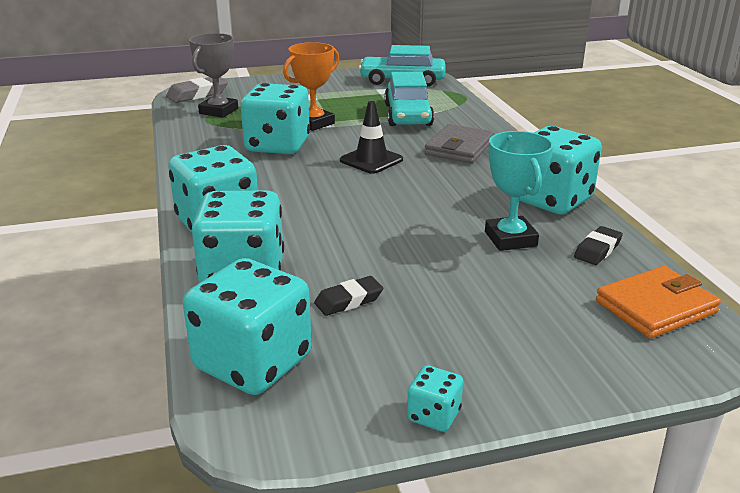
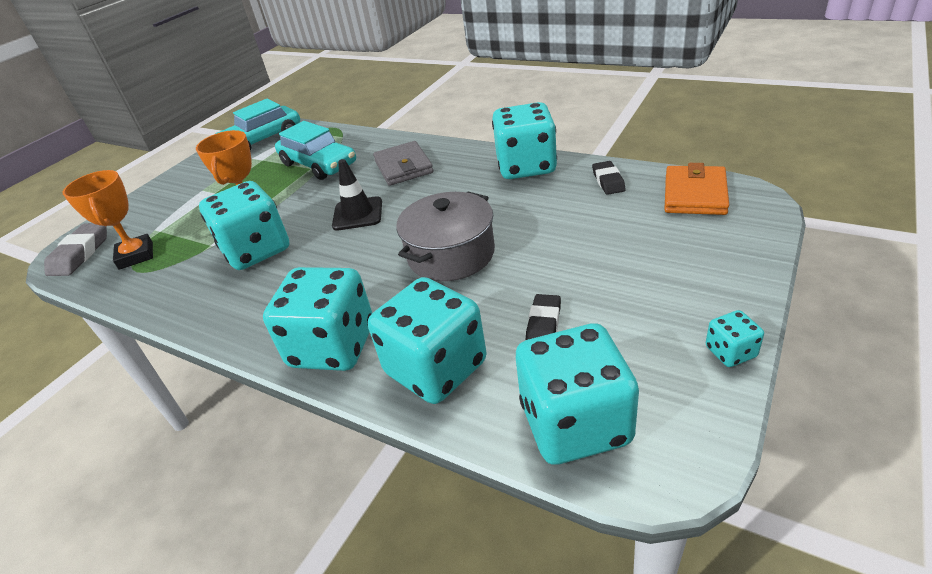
camera: 40 degrees left, 10 degrees up
(219, 111) = (136, 255): grey trophy -> orange trophy
(378, 221) = (451, 254): none -> grey pot
(510, 239) = (552, 207): turquoise trophy -> none

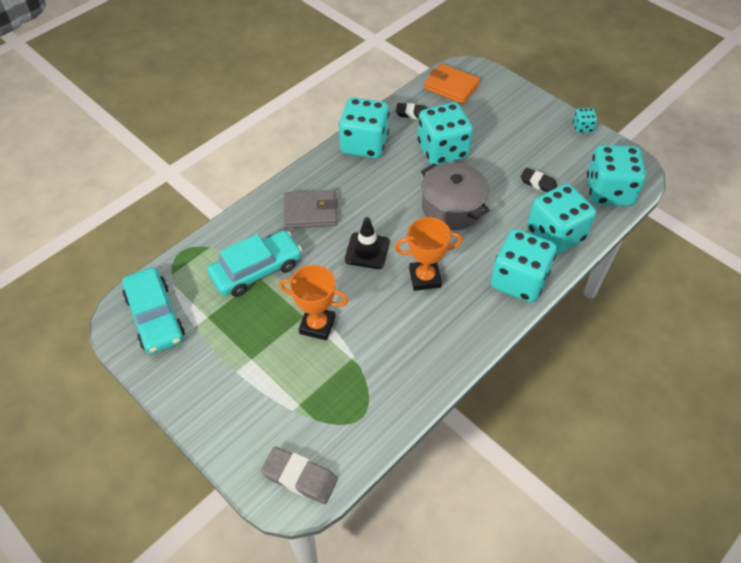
camera: 80 degrees left, 15 degrees up
(136, 255) = (334, 420): orange trophy -> orange trophy (425, 278)
(256, 250) = (381, 322): turquoise dice -> turquoise dice (442, 150)

